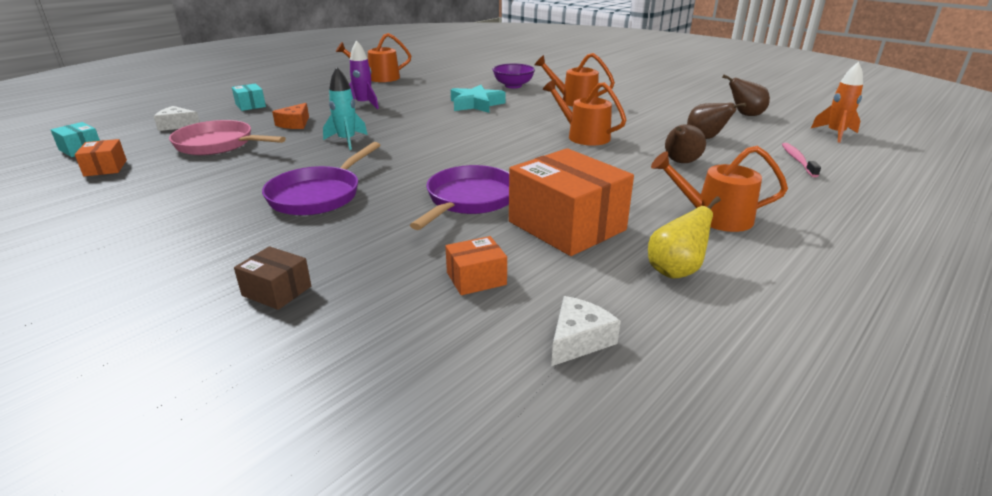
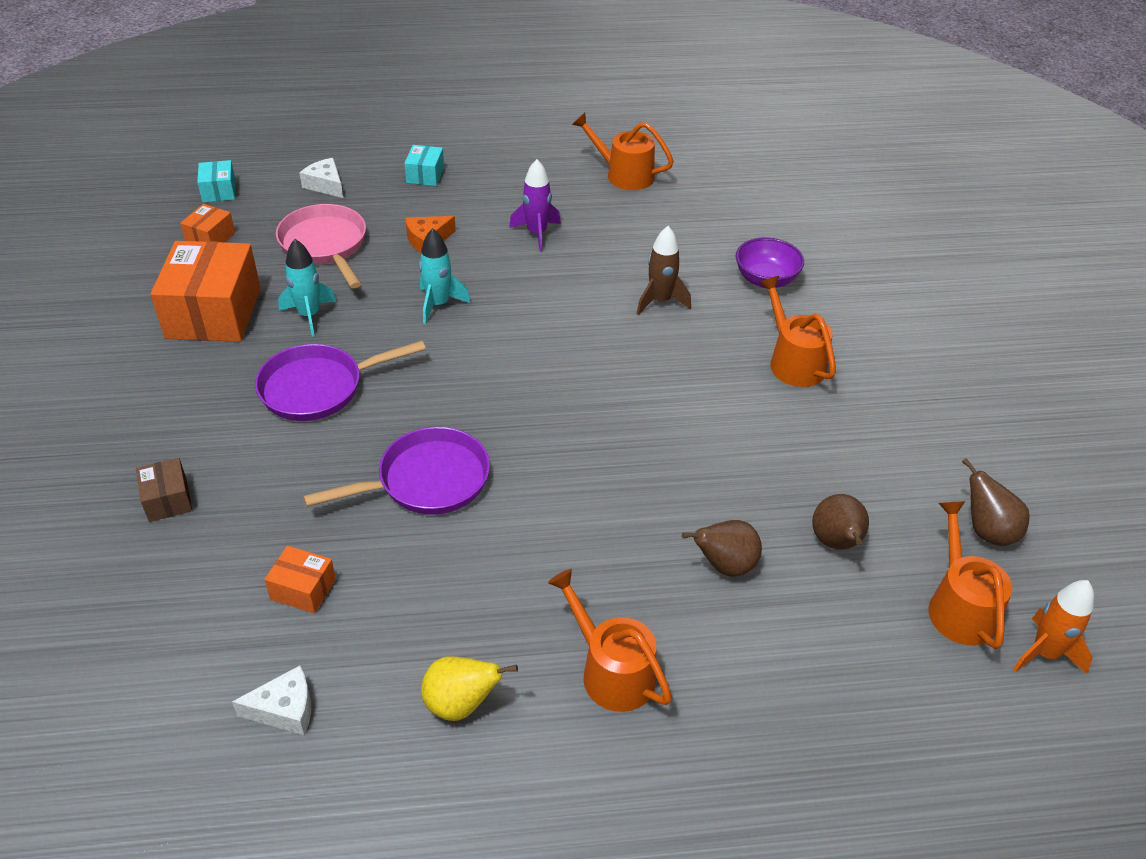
camera: 40 degrees right, 15 degrees up
(256, 172) = (309, 315): none -> turquoise rocket
(476, 104) = (660, 301): turquoise star -> brown rocket
(566, 226) = (458, 579): orange box -> orange box (213, 313)
(584, 136) = (691, 445): orange watering can -> orange watering can (959, 607)
(797, 160) = (881, 660): pink toothbrush -> none

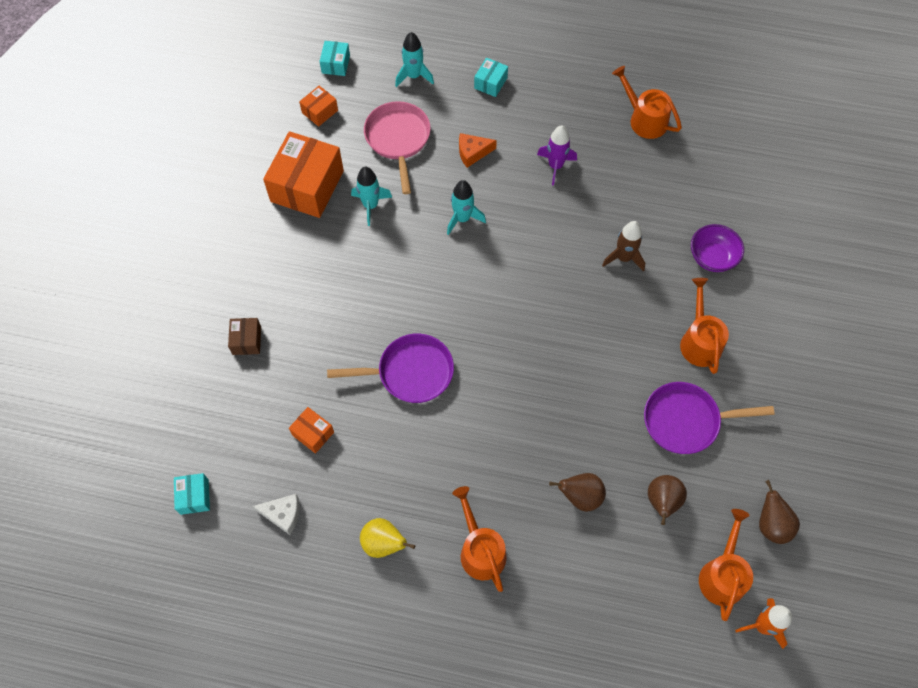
camera: 20 degrees right, 20 degrees up
(127, 725) = (194, 497): none -> turquoise box
(318, 388) = (361, 273): purple pan -> purple pan (686, 421)
(325, 185) = (414, 76): white cheese -> turquoise rocket

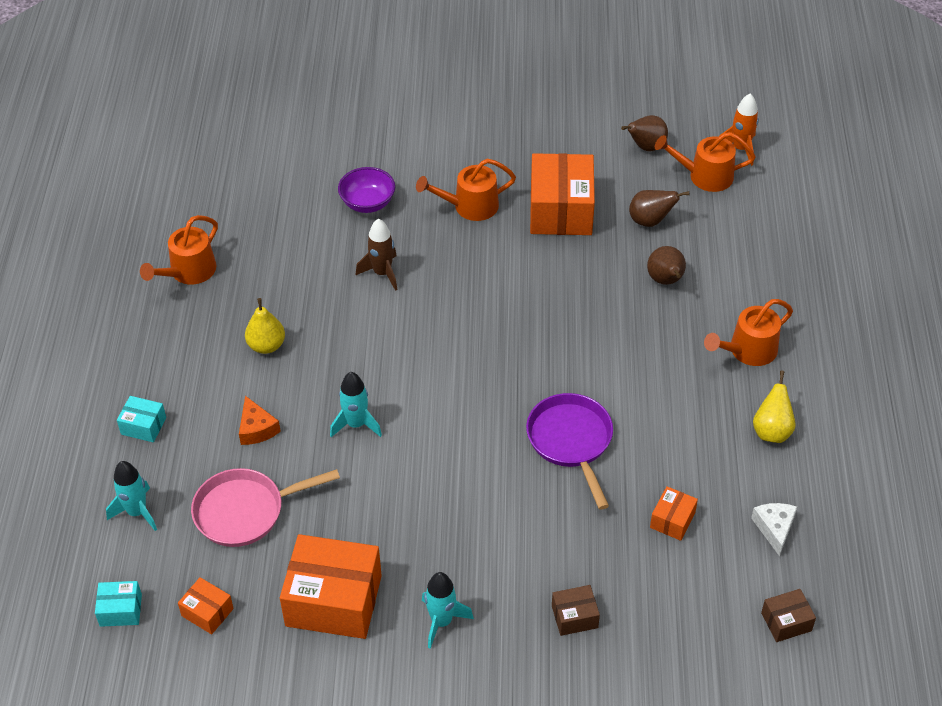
camera: 100 degrees left, 15 degrees down
(194, 497) = (786, 622): turquoise box -> brown box
(370, 205) = (353, 522): turquoise rocket -> turquoise rocket (441, 621)
(555, 166) = (266, 345): purple rocket -> yellow pear
(686, 421) = (561, 210): purple pan -> orange box

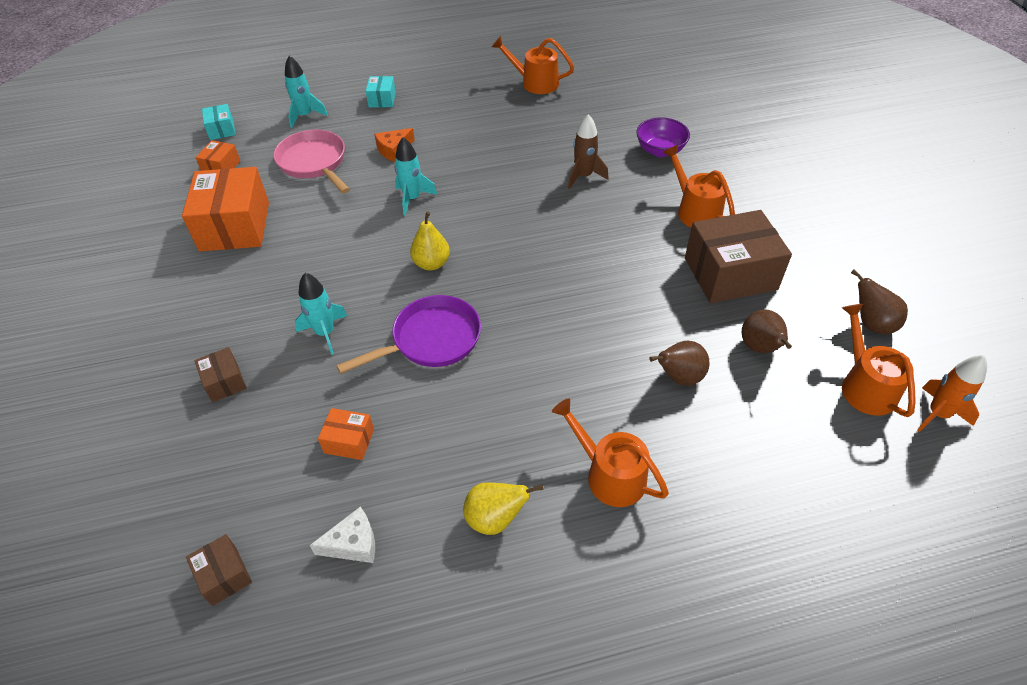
camera: 75 degrees right, 0 degrees up
(266, 345) = (478, 135): yellow pear -> yellow pear (431, 263)
(441, 621) = (216, 292): turquoise rocket -> turquoise rocket (325, 333)
(561, 210) = (730, 274): orange box -> brown box

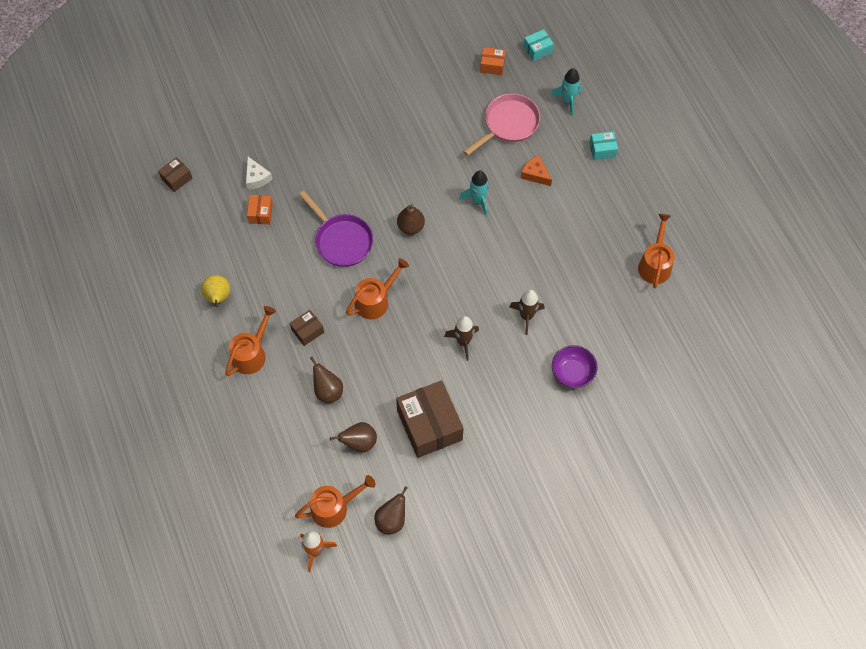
camera: 80 degrees right, 15 degrees up
(224, 382) = (295, 137): brown box -> brown box (307, 331)
(235, 226) = (429, 96): orange box -> none
(325, 333) = (339, 179): turquoise rocket -> none
(353, 543) = (198, 231): white cheese -> white cheese (256, 177)
(431, 263) = (411, 227): yellow pear -> brown pear
(612, 231) = (463, 342): none -> brown rocket
(695, 211) = (497, 401): orange watering can -> orange watering can (375, 300)

